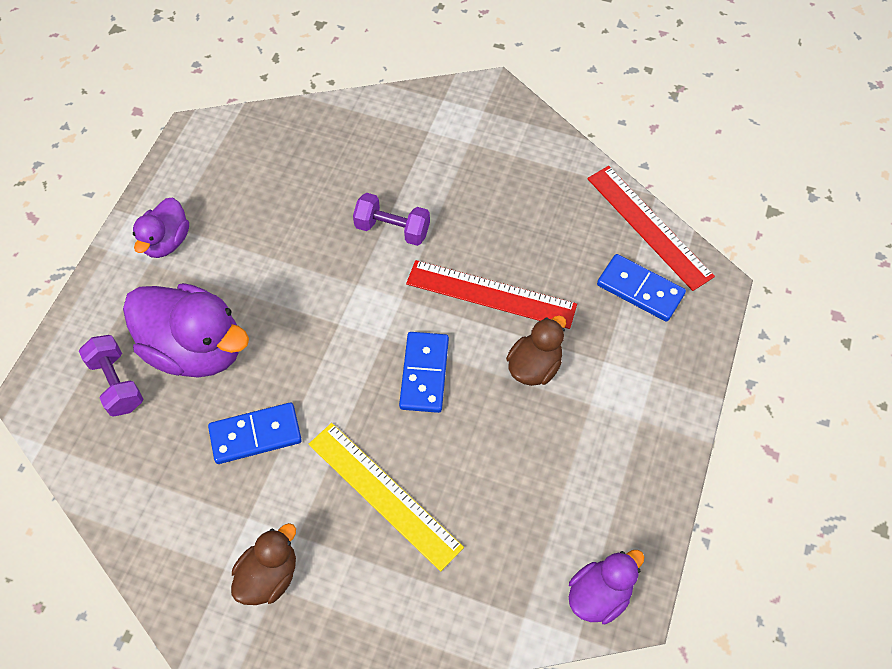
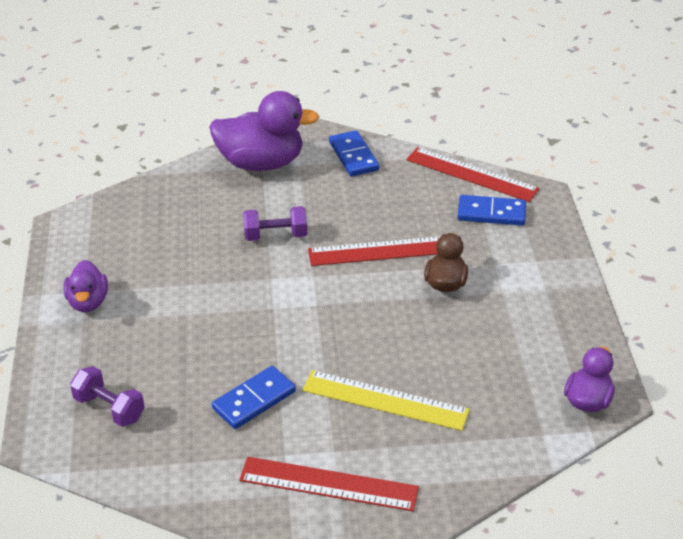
camera: 25 degrees left, 20 degrees down
(196, 349) = (163, 363): purple duck -> purple duck (261, 163)
(269, 576) = (328, 484): brown duck -> red ruler
(424, 373) = (364, 316): blue domino -> blue domino (353, 156)

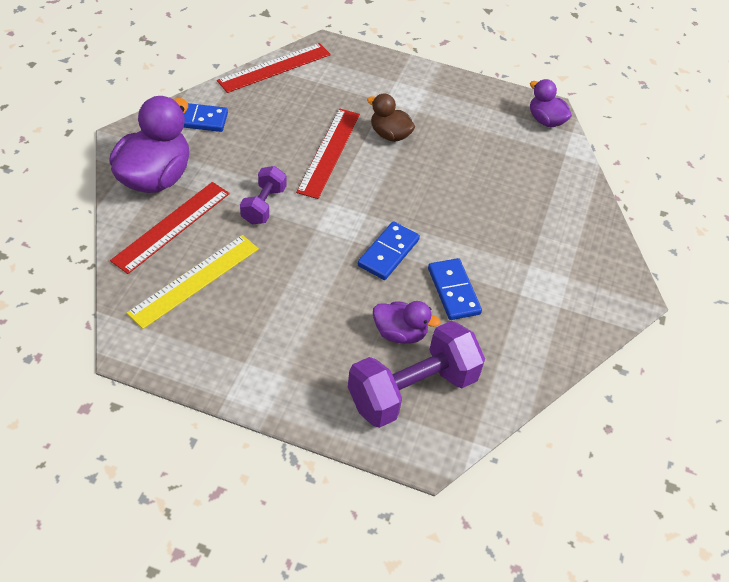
camera: 70 degrees left, 10 degrees up
(88, 302) = (262, 364): purple duck -> purple duck (400, 333)
(109, 408) = (412, 390): purple dumbbell -> purple dumbbell, size x1.83
(328, 484) = (561, 280): red ruler -> red ruler (172, 226)
(385, 400) = (493, 217): yellow ruler -> yellow ruler (194, 280)
(491, 213) = (328, 78): blue domino -> blue domino (388, 253)

